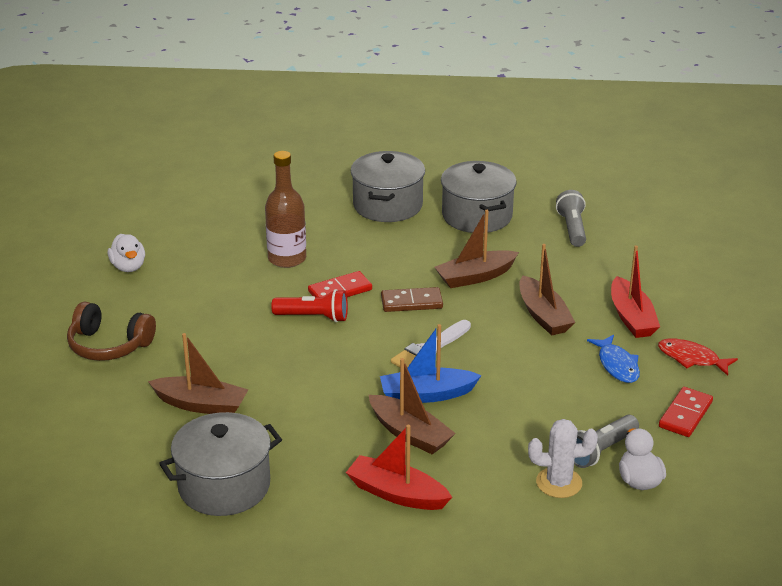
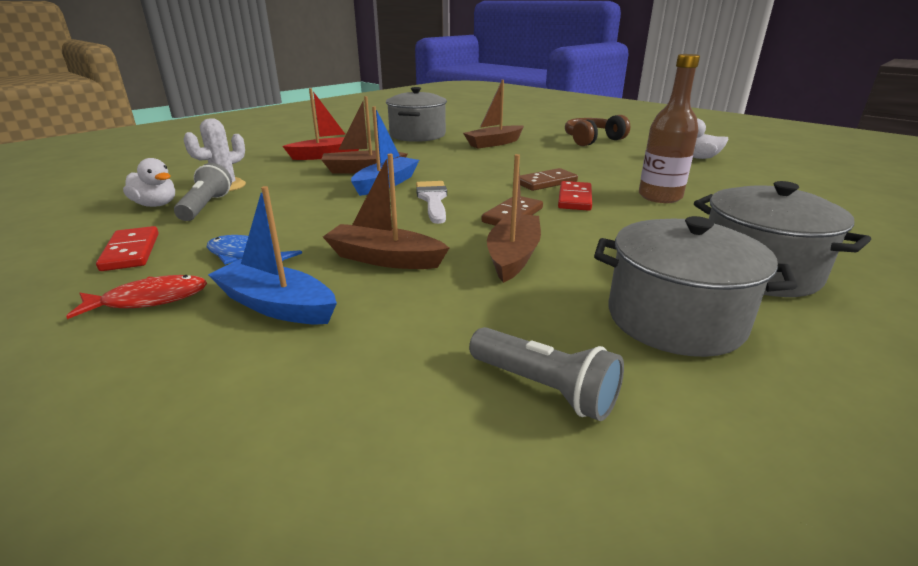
camera: 130 degrees right, 5 degrees down
(313, 317) = (546, 182): red flashlight -> brown domino
(631, 318) = (276, 305): red boat -> blue boat

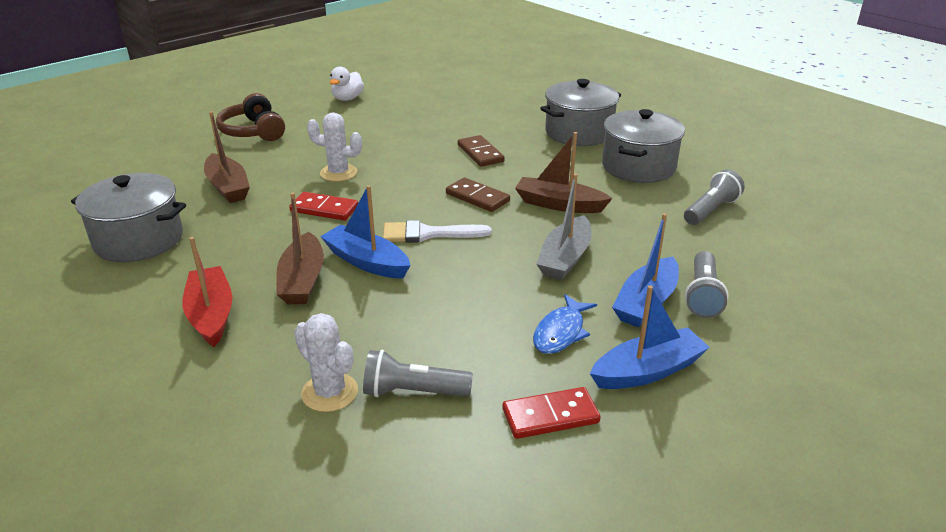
camera: 85 degrees left, 5 degrees up
(150, 300) = (647, 371): red fish -> blue boat
(156, 205) = (396, 443): white duck -> none
(275, 351) = (702, 295): none -> grey flashlight
(384, 259) = (565, 258): brown boat -> grey boat
(535, 166) = (338, 173): none -> white cactus
(546, 182) = (394, 173): brown domino -> brown domino (480, 153)
(575, 199) = (443, 167): red domino -> red domino (324, 209)
(660, 197) = (446, 134): brown bottle -> none

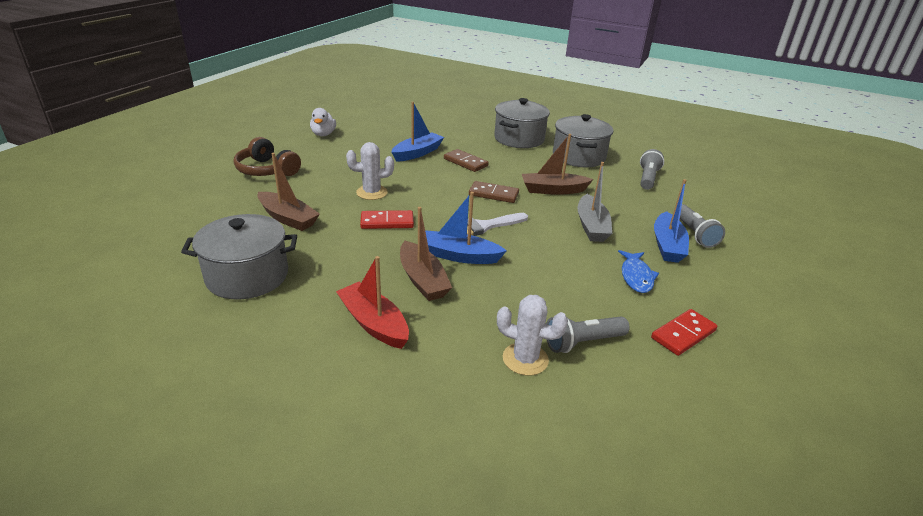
camera: 25 degrees left, 0 degrees up
(647, 371) = (709, 289): blue boat -> blue boat (417, 153)

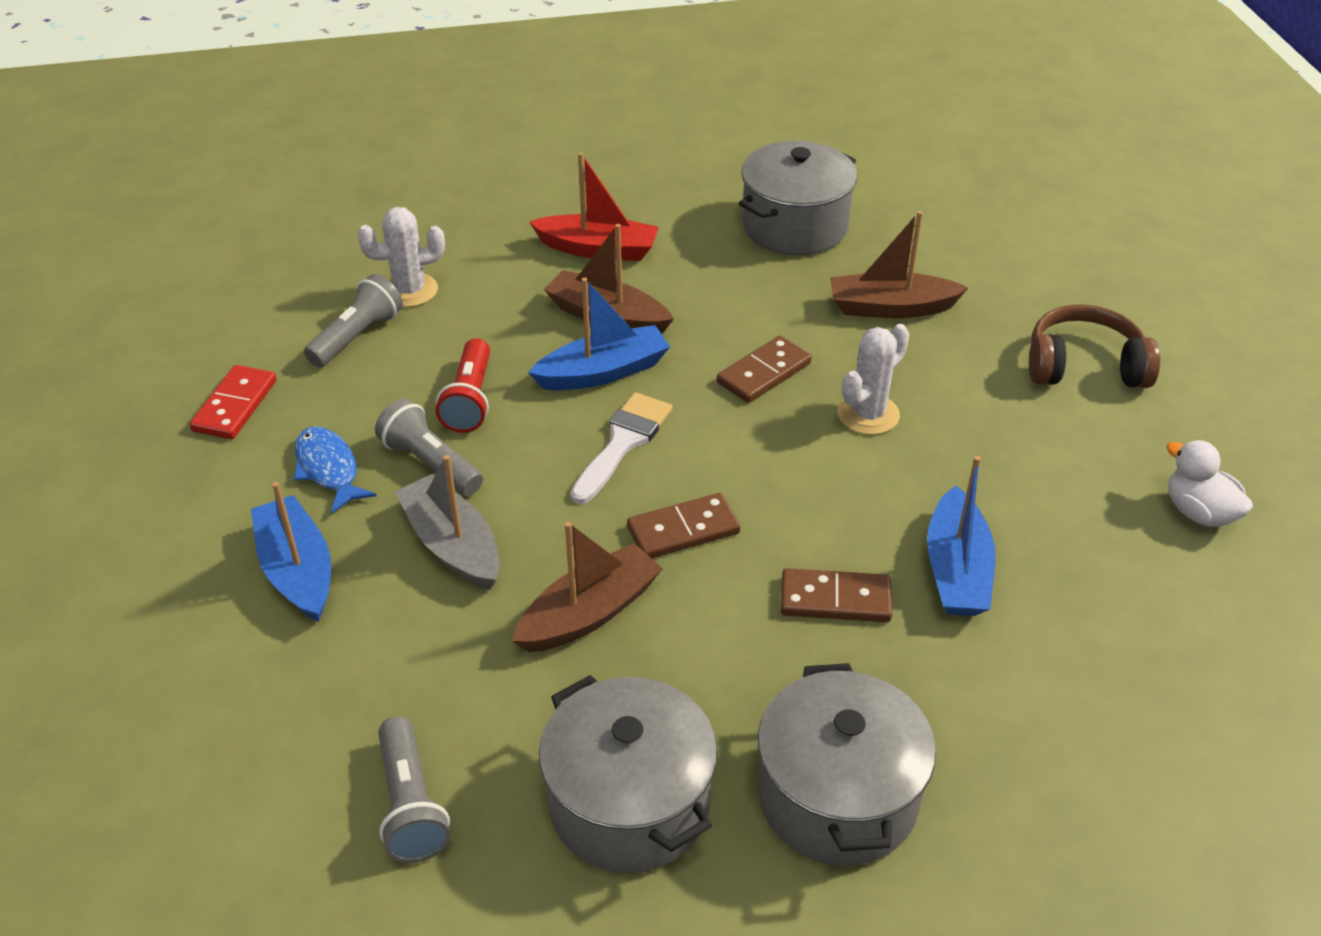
camera: 145 degrees right, 10 degrees up
(387, 222) = (764, 373): red domino -> brown domino
(539, 274) = (470, 400): none -> red flashlight
(694, 234) = (253, 635): grey flashlight -> grey flashlight (431, 464)

